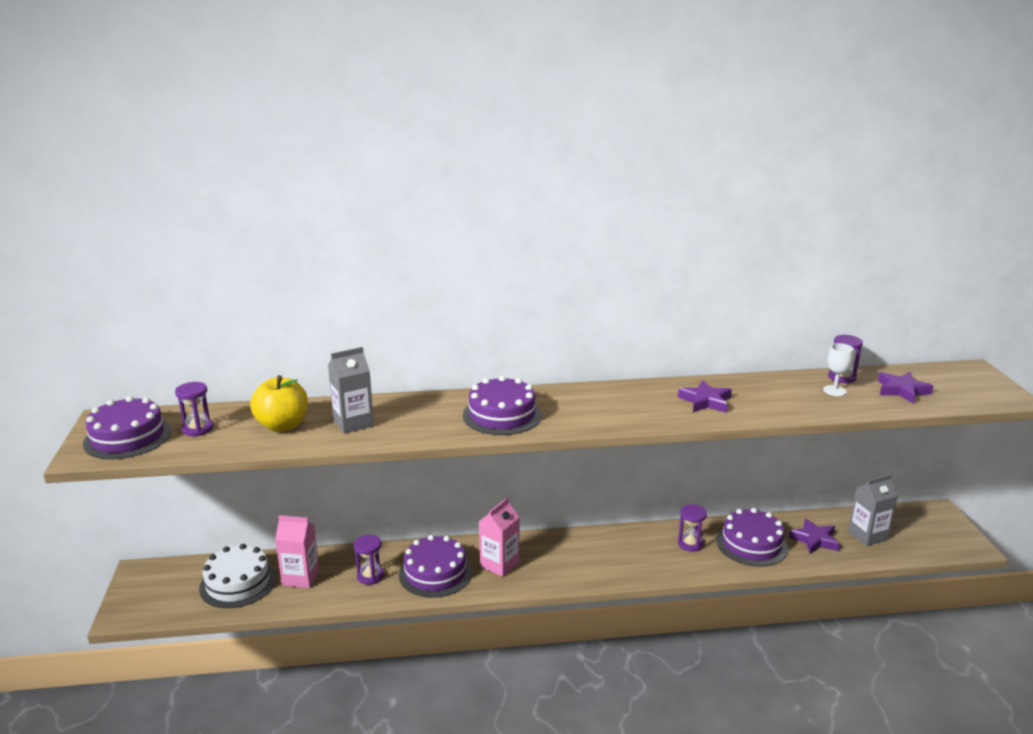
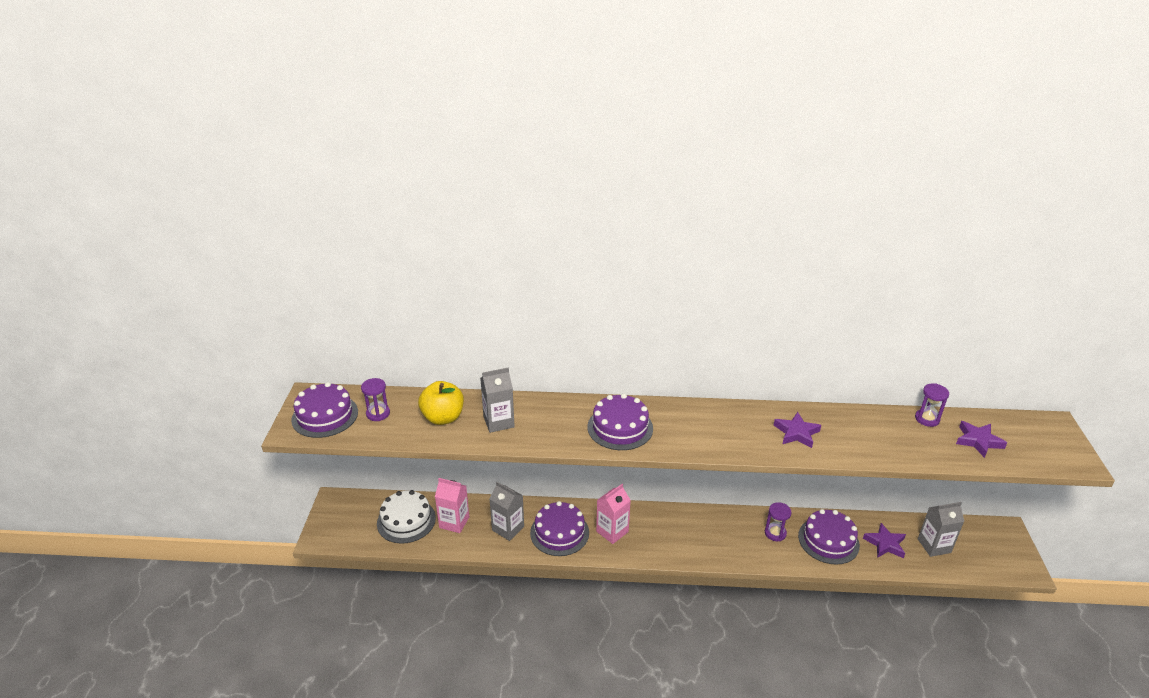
camera: 10 degrees right, 10 degrees up
(370, 576) = (508, 528): purple hourglass -> grey carton
(834, 391) = (915, 434): white goblet -> none

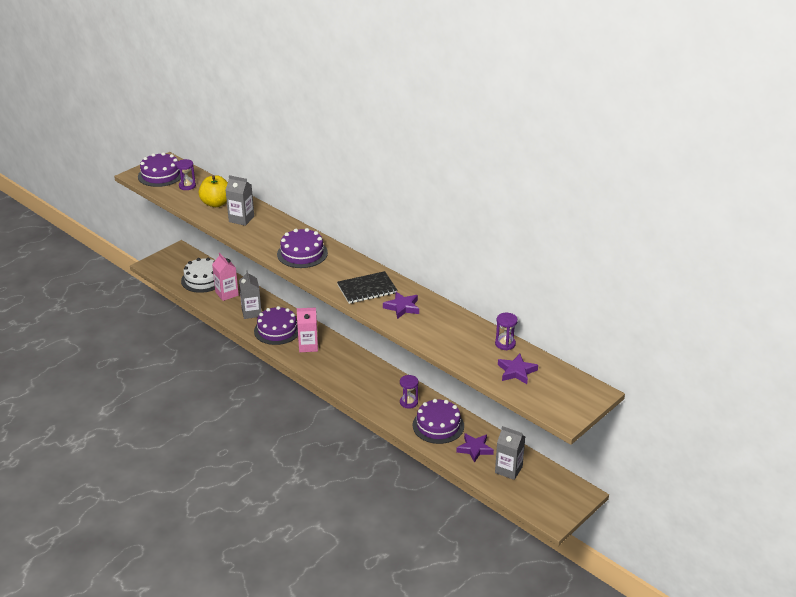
camera: 40 degrees right, 0 degrees up
(737, 432) = (367, 289): none -> black notebook

